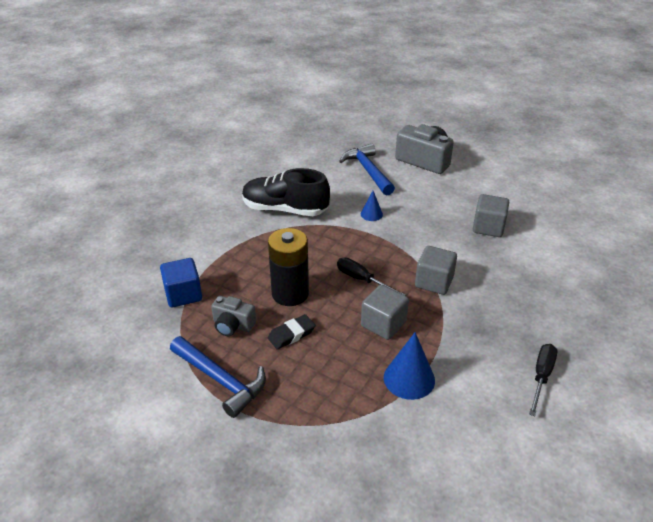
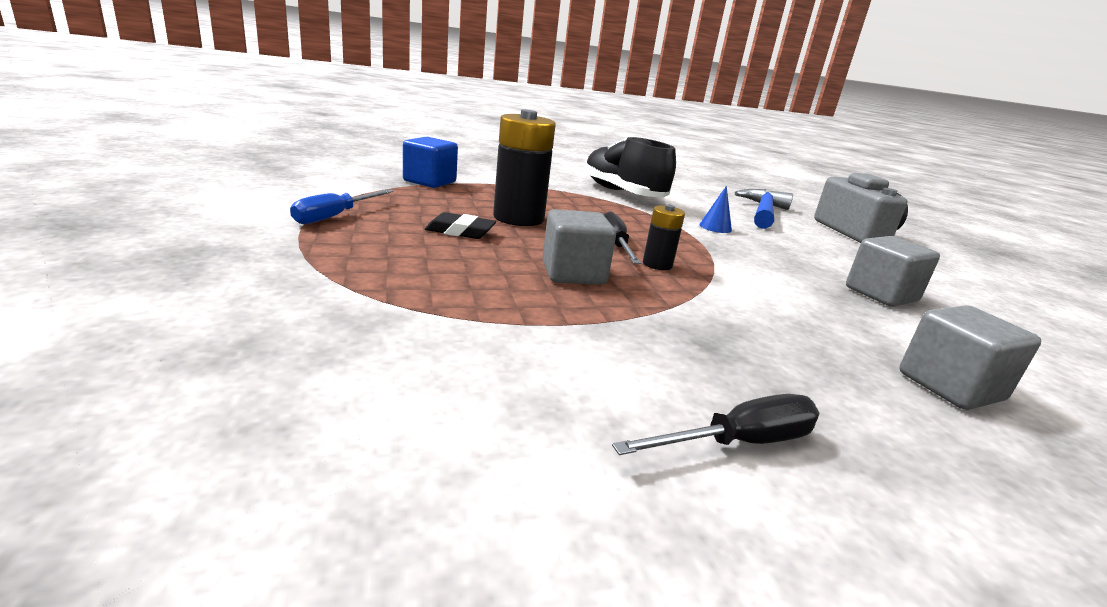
camera: 40 degrees right, 15 degrees down
(220, 380) = (335, 216): blue hammer -> blue screwdriver
(233, 325) = (425, 205): grey camera -> none
(398, 282) = (657, 264): none -> black battery
(409, 378) = (510, 315): blue cone -> none
(434, 282) = (709, 285): grey cube -> grey cube (950, 386)

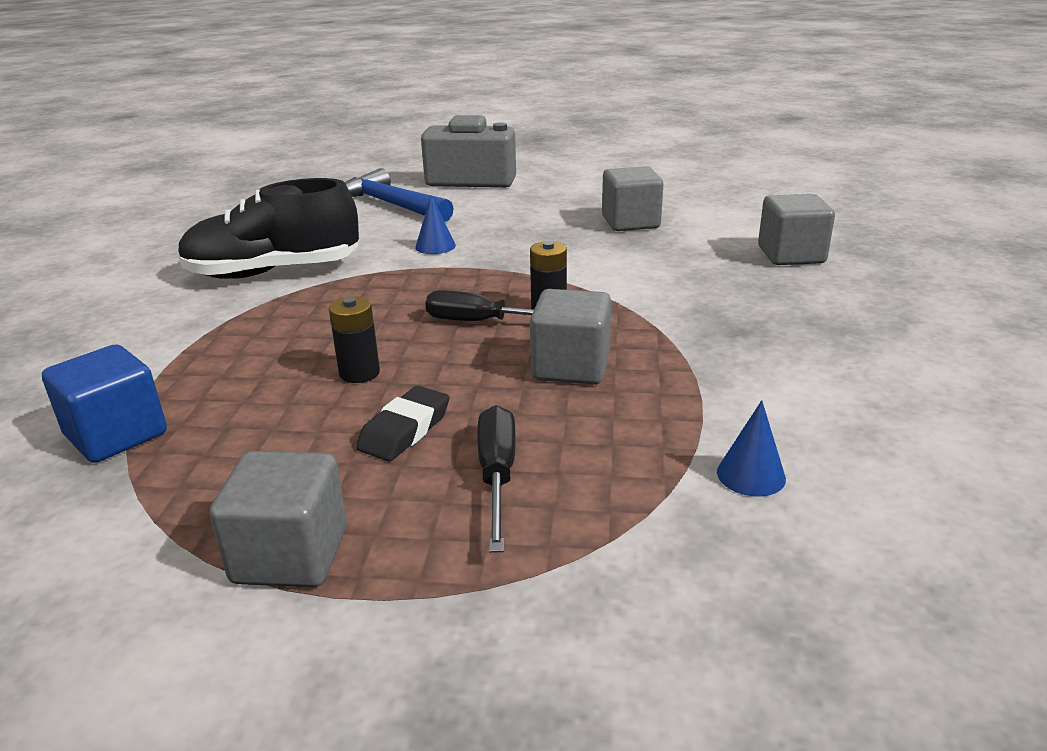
camera: 65 degrees left, 5 degrees up
(335, 216) = (290, 555): blue screwdriver -> grey cube
(447, 342) = (751, 475): none -> blue cone
(518, 218) = (359, 373): black battery -> black battery, size x0.51
(738, 443) = (887, 359): black screwdriver -> black screwdriver (497, 476)

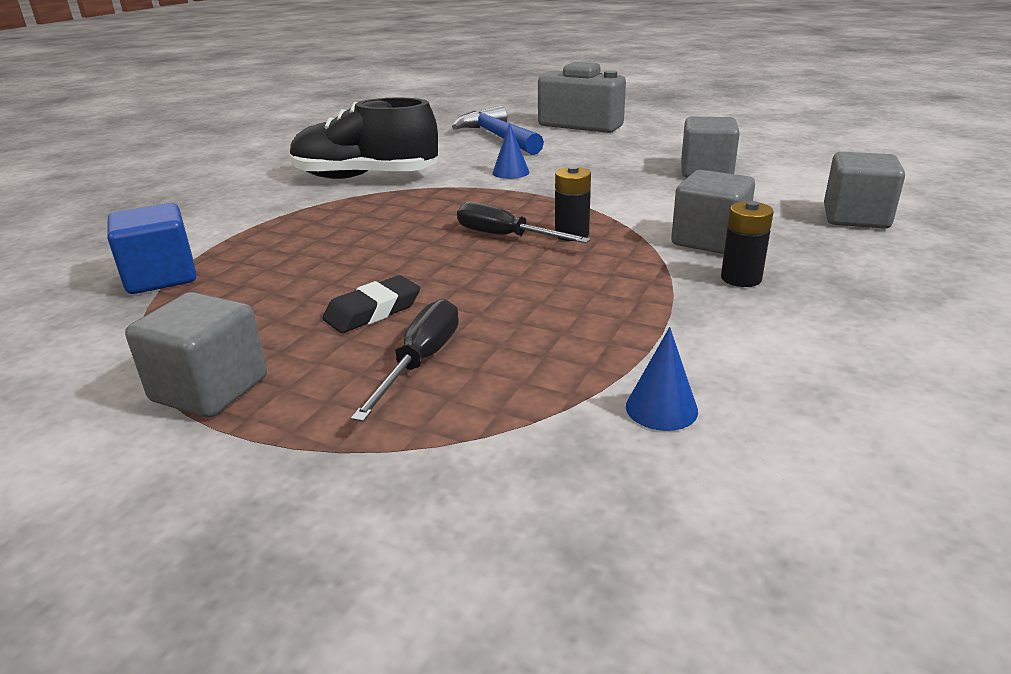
camera: 20 degrees right, 0 degrees up
(359, 373) = (371, 261): black battery -> black battery (741, 278)
(571, 367) = (556, 284): grey cube -> grey cube (709, 240)

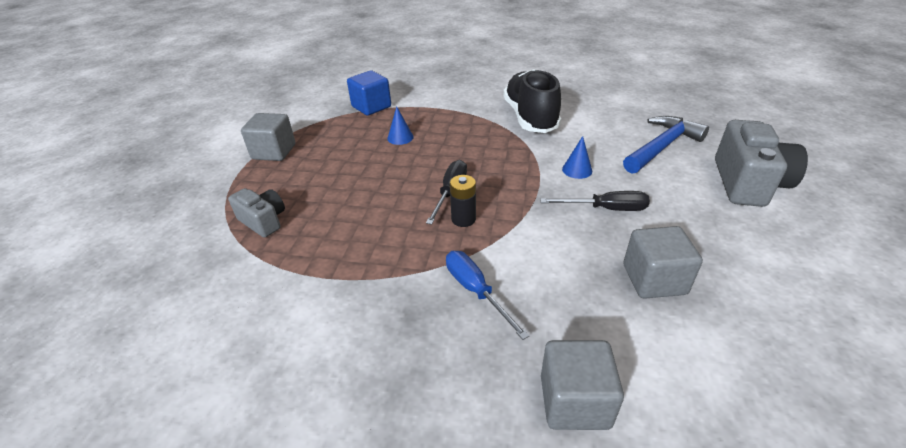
camera: 75 degrees right, 10 degrees up
(373, 311) = (343, 171): black eraser -> none
(421, 362) = (293, 197): black screwdriver -> black screwdriver (606, 209)
(480, 393) = (263, 221): none -> grey camera
(661, 408) = (243, 284): blue cone -> blue cone (400, 137)
(709, 240) = (476, 291): grey cube -> blue screwdriver
(741, 278) = (407, 312): black battery -> none

